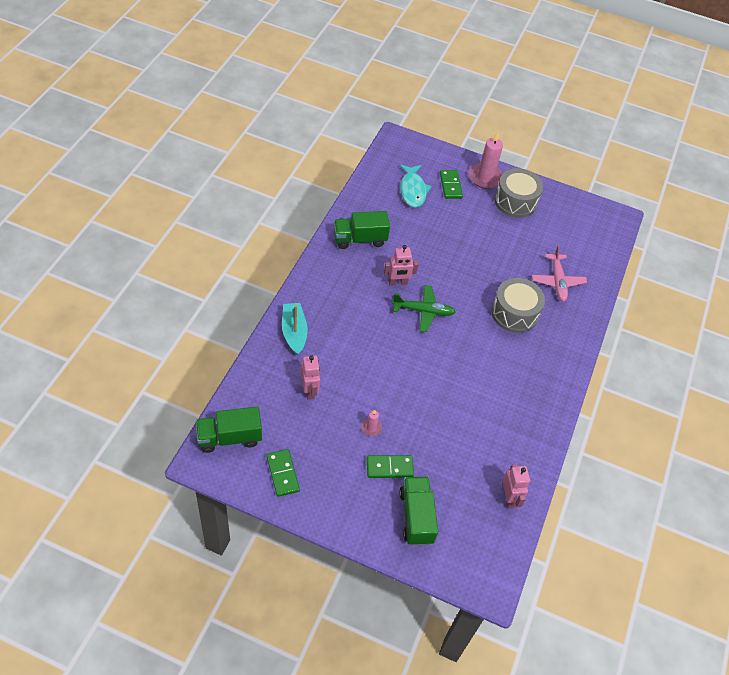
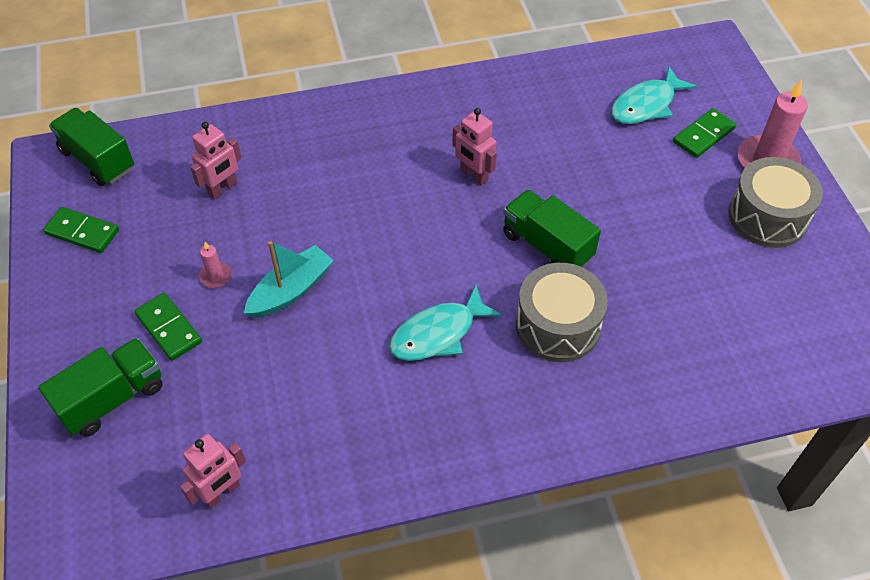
camera: 60 degrees right, 0 degrees up
(283, 473) = (82, 232): green domino -> green domino turned 75 degrees clockwise
(294, 332) = (296, 128): turquoise boat -> turquoise boat (291, 290)
(360, 239) = (503, 103): green truck -> green truck (547, 246)
(423, 311) = (453, 225): green plane -> none
(483, 359) = (438, 333): none -> turquoise fish
(557, 281) = (677, 346): pink plane -> none

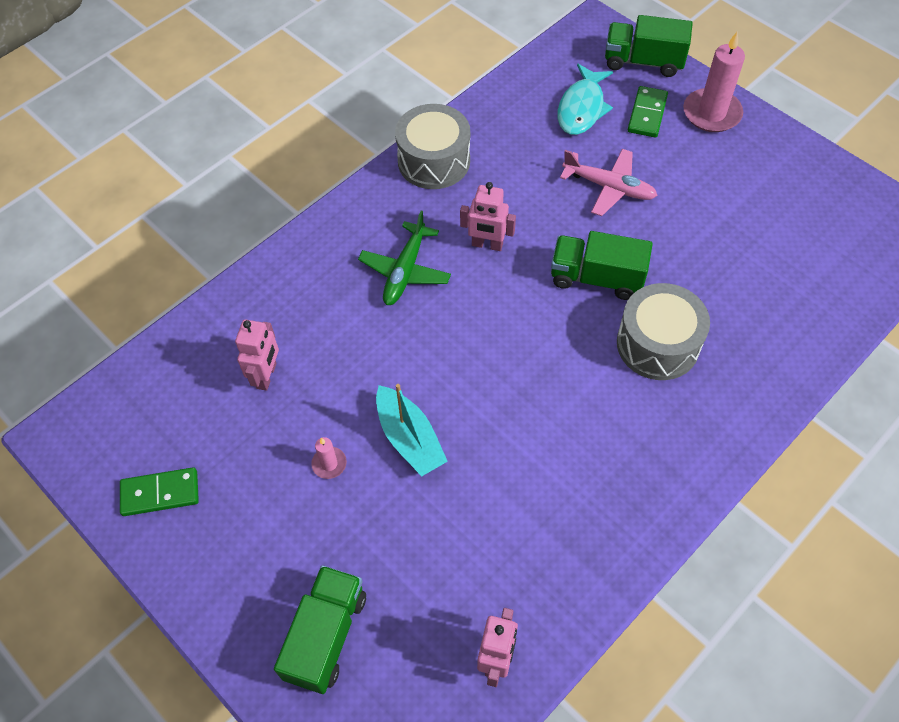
camera: 30 degrees left, 5 degrees up
(98, 160) = (115, 412): green truck -> green truck (643, 62)
(168, 328) = (325, 538): green domino -> none
(291, 290) = (409, 438): turquoise boat -> turquoise boat turned 135 degrees clockwise
(390, 163) = (405, 271): none -> green plane
(438, 333) = (567, 406): turquoise fish -> none
(618, 179) = (609, 187): none -> pink plane
(767, 216) = (746, 162): grey drum -> grey drum (434, 161)

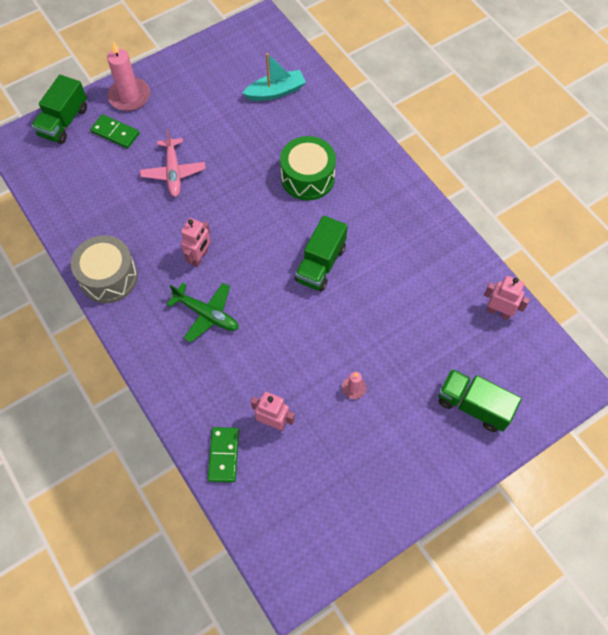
camera: 80 degrees left, 5 degrees up
(160, 493) = (355, 507): green domino -> green domino (224, 455)
(409, 438) = (344, 334): turquoise boat -> turquoise boat (275, 92)
(582, 108) = (94, 170): turquoise fish -> none
(596, 278) = (247, 198): green truck -> green truck (320, 264)
(609, 187) = (173, 172): pink plane -> pink plane turned 135 degrees clockwise
(657, 344) = (307, 177): grey drum -> green drum

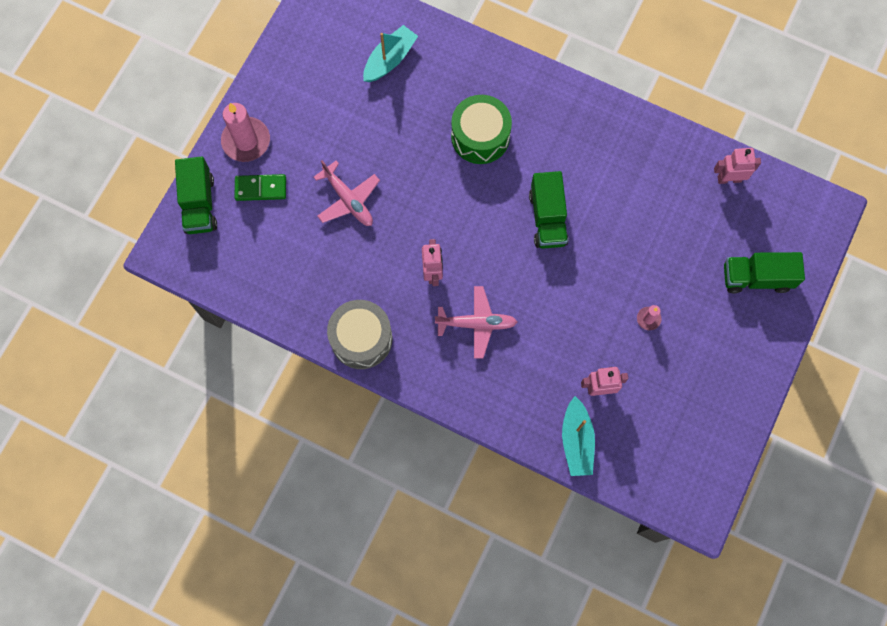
camera: 30 degrees left, 10 degrees up
(206, 314) = (476, 324): green plane -> pink plane
(224, 455) = (576, 441): green domino -> turquoise boat

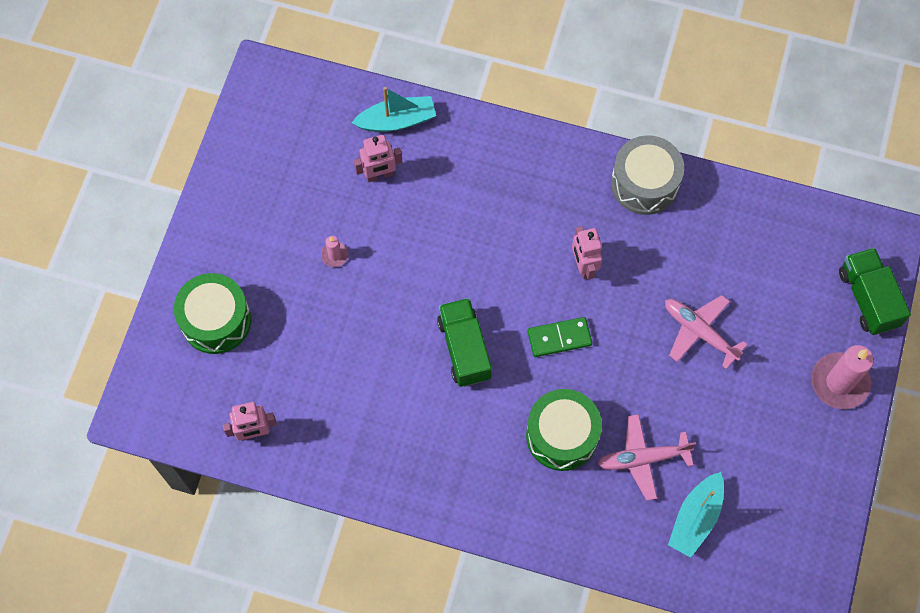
camera: 170 degrees right, 5 degrees down
(261, 188) = (804, 328): green domino -> green domino (559, 338)
(476, 324) = (523, 219): pink plane -> pink plane (643, 458)
(576, 441) = (397, 120): turquoise boat -> turquoise boat turned 90 degrees clockwise
(756, 278) = (216, 320): green truck -> green drum

